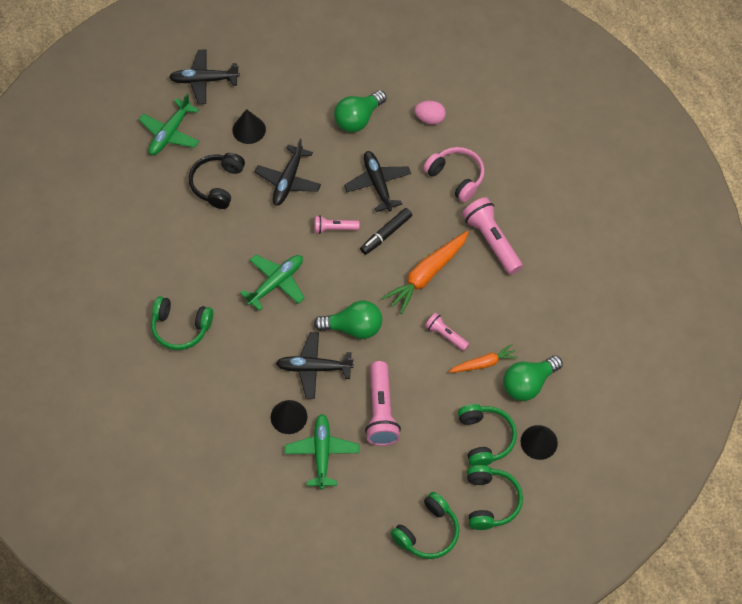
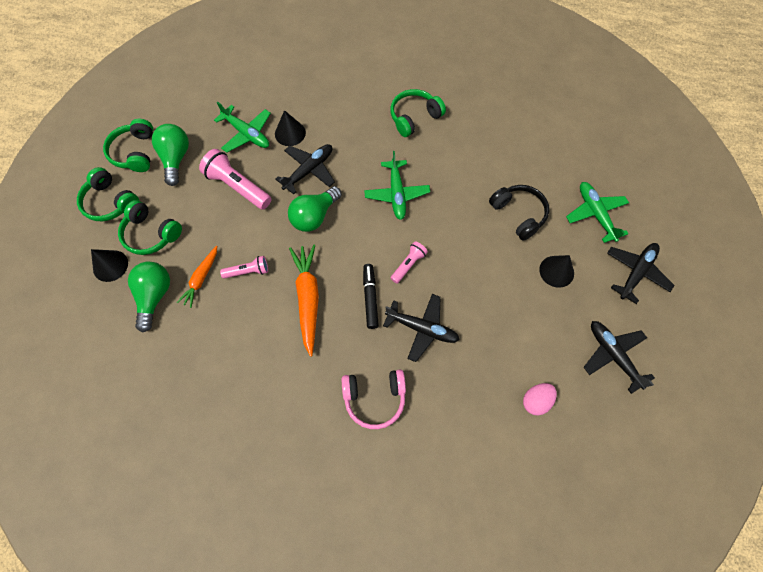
camera: 130 degrees right, 5 degrees up
(288, 181) = (481, 264): black plane -> black plane (613, 355)
(358, 119) = (502, 365): green light bulb -> green light bulb (176, 159)
(429, 119) = (454, 428): pink egg -> pink egg (536, 401)
(492, 241) = (290, 374): pink flashlight -> none

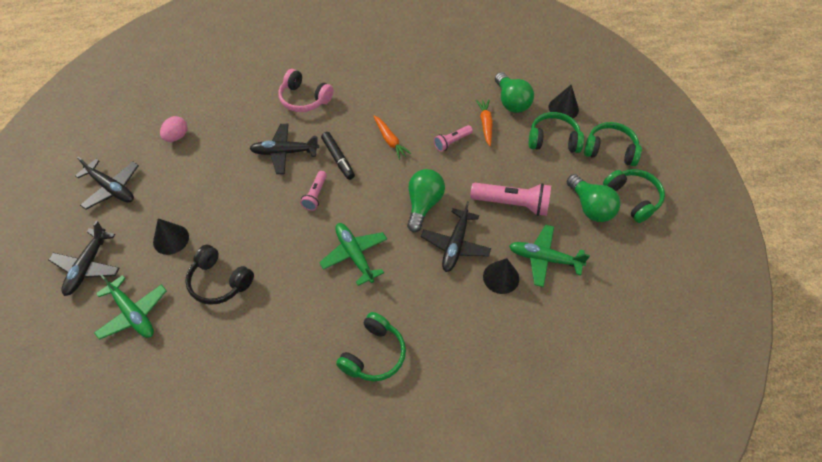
camera: 155 degrees right, 10 degrees down
(308, 299) = (390, 140): orange carrot -> orange carrot, size x0.60
(374, 398) = (304, 99): pink headphones -> pink headphones turned 120 degrees counterclockwise

